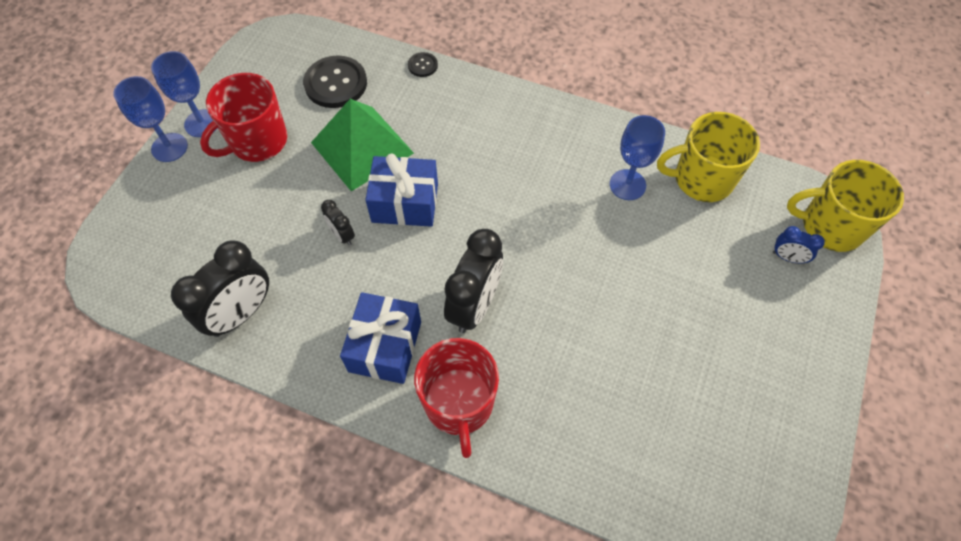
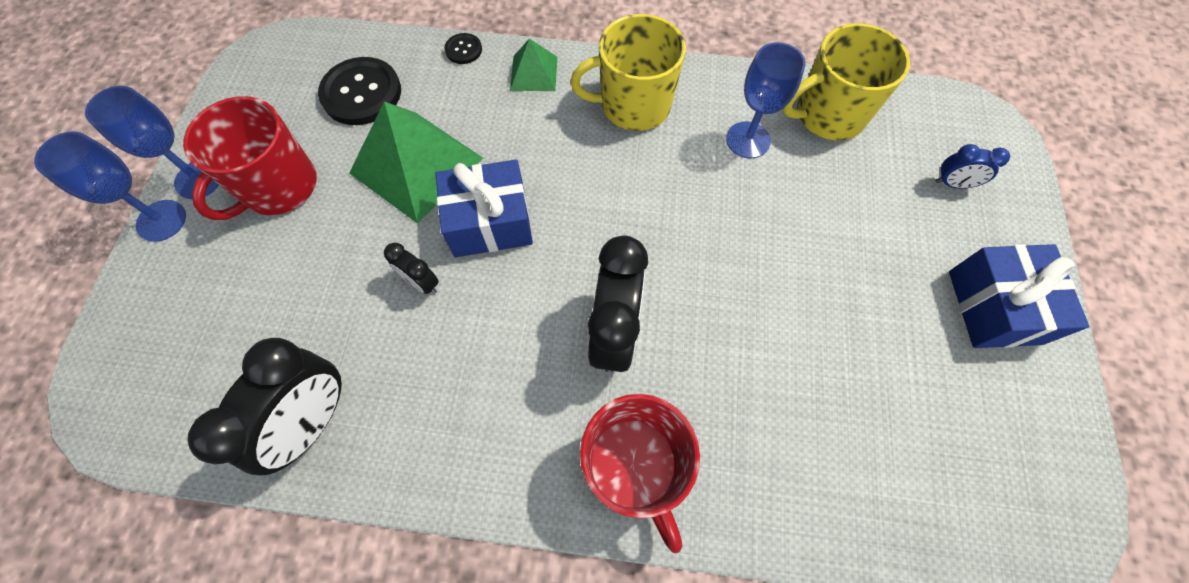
camera: 15 degrees left, 5 degrees up
(385, 346) = (517, 415): blue gift -> blue gift (994, 307)
(472, 95) = (534, 73): none -> green pyramid
(830, 226) = (985, 137): yellow mug -> yellow mug (633, 105)

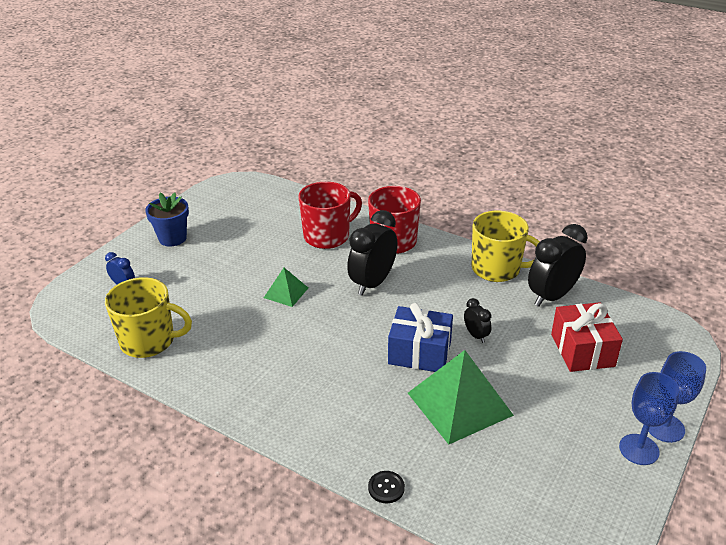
camera: 155 degrees left, 30 degrees down
(263, 313) = (582, 350): none -> red gift
(279, 187) = (571, 422): red mug -> red mug (327, 236)
(361, 93) = (492, 478): black button -> none
(534, 73) = (335, 443): green pyramid -> green pyramid (286, 292)
(633, 105) = (275, 392): yellow mug -> yellow mug (497, 269)
(748, 140) = (216, 344): blue goblet -> none
(994, 307) = (172, 238): blue gift -> blue flower pot

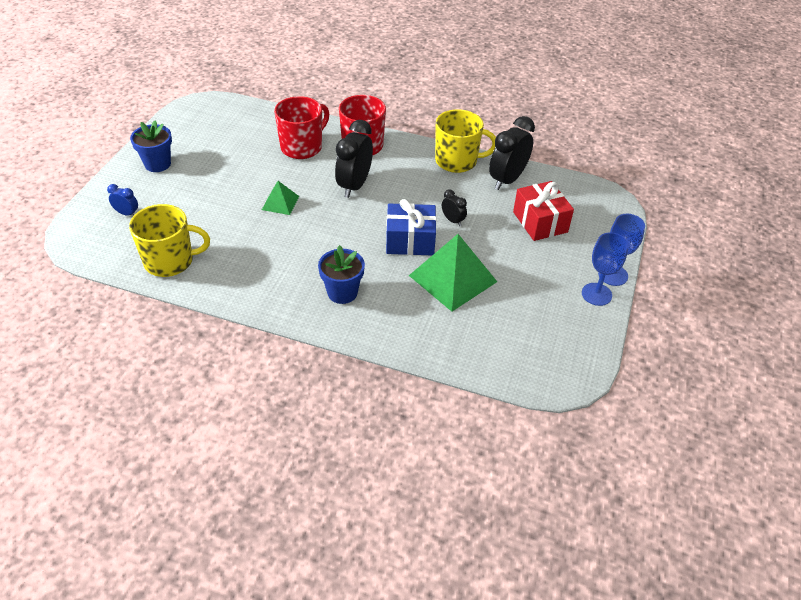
camera: 15 degrees left, 10 degrees up
(324, 402) = (342, 292): none -> blue flower pot
(386, 488) = (411, 352): black button -> none

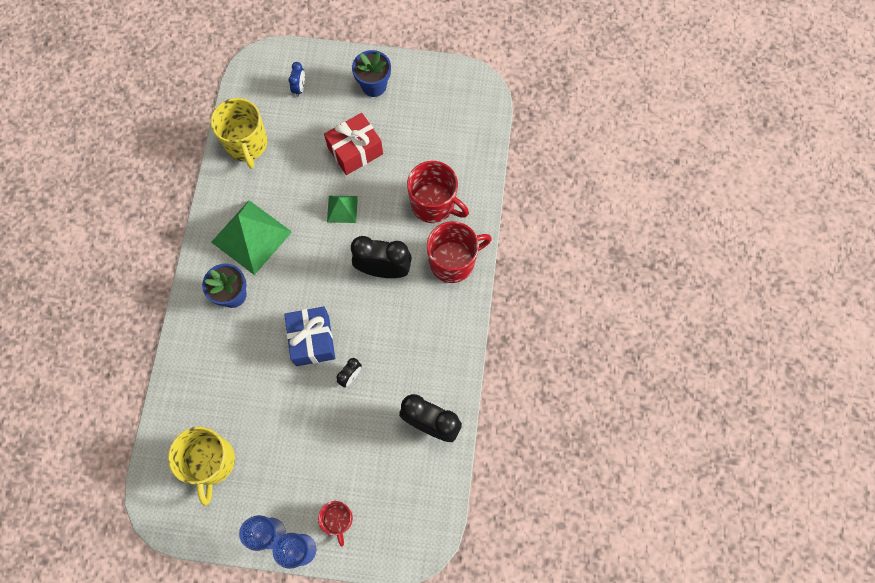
camera: 80 degrees right, 25 degrees up
(453, 278) = (268, 389): green pyramid -> green pyramid (251, 237)
(457, 161) = (450, 365): yellow mug -> yellow mug (211, 462)
(540, 222) = (367, 466): red gift -> red gift (355, 151)
(586, 247) = (338, 519): none -> red mug

